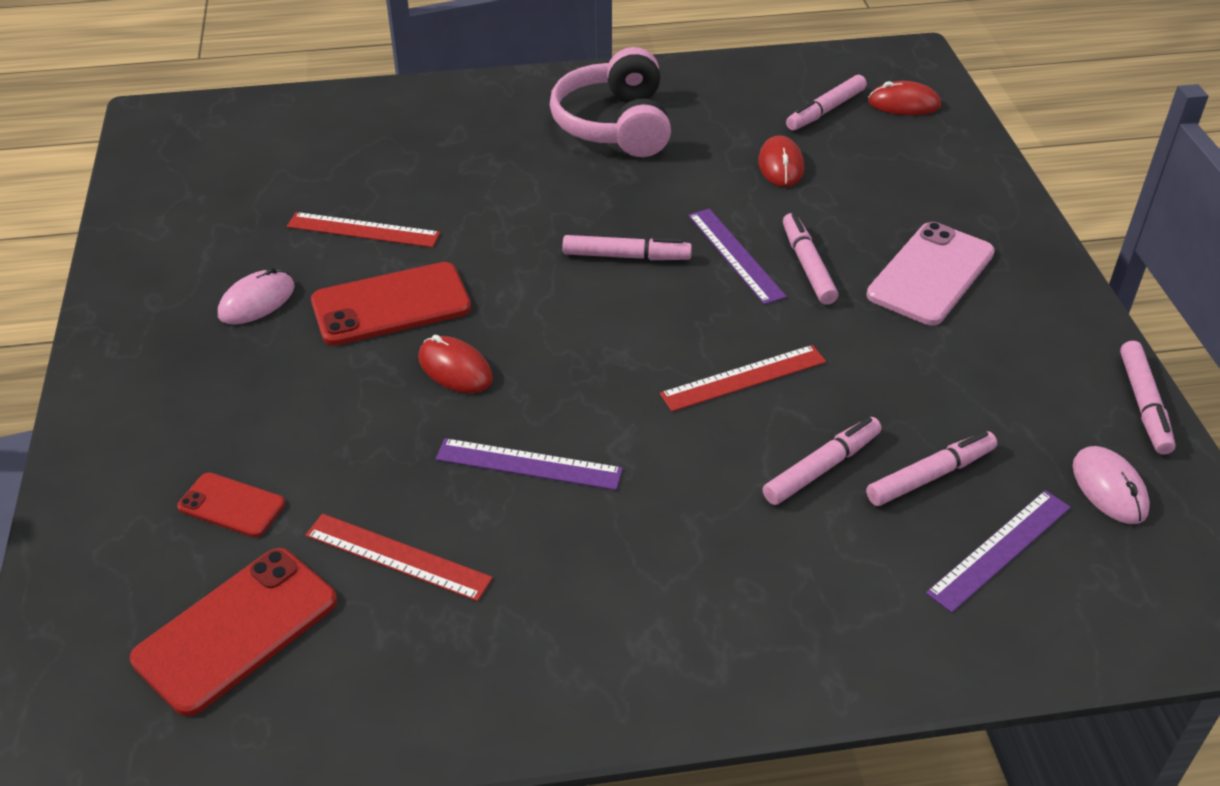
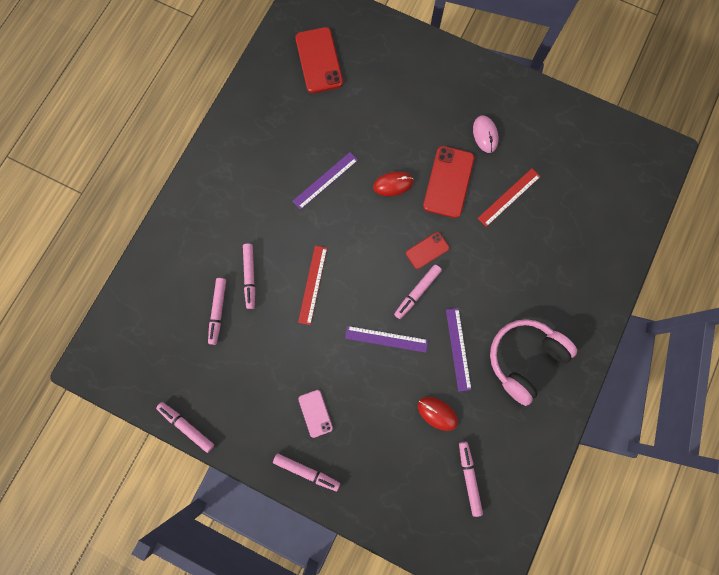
camera: 125 degrees right, 35 degrees up
(232, 505) = (374, 80): red phone -> red phone (427, 250)
(397, 556) = (314, 118): red ruler -> none
(615, 125) = (524, 359): pink headphones -> pink headphones turned 75 degrees counterclockwise
(808, 265) = (358, 364): pink marker -> pink marker (306, 471)
(904, 104) = (447, 526): red mouse -> none
(931, 274) = (315, 413): pink phone -> pink phone, size x0.56
(1000, 549) = (173, 306): purple ruler -> purple ruler (458, 349)
(1109, 488) = (165, 370): pink mouse -> none

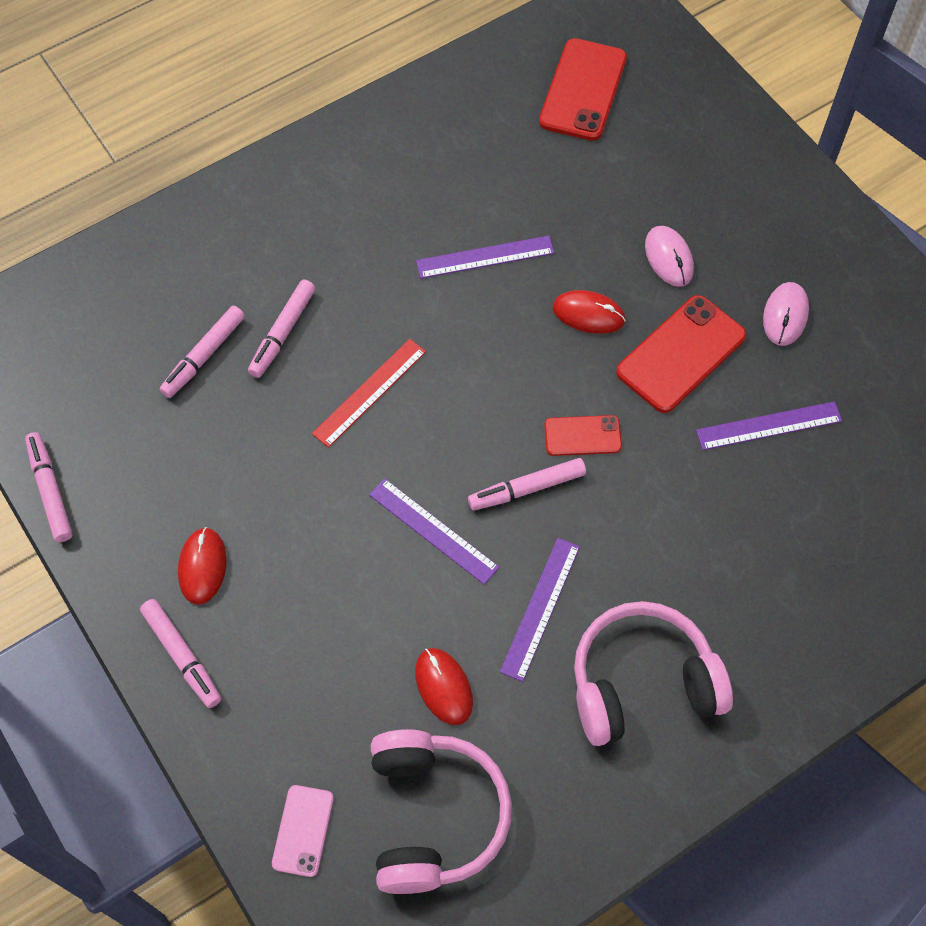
camera: 30 degrees right, 15 degrees down
(288, 421) = (202, 567): none -> red mouse
(315, 413) = (251, 578): pink phone -> pink phone (303, 830)
(414, 133) = (669, 258): none -> pink mouse
(469, 477) = (433, 815): pink marker -> pink headphones
(509, 197) = (769, 425): red ruler -> purple ruler

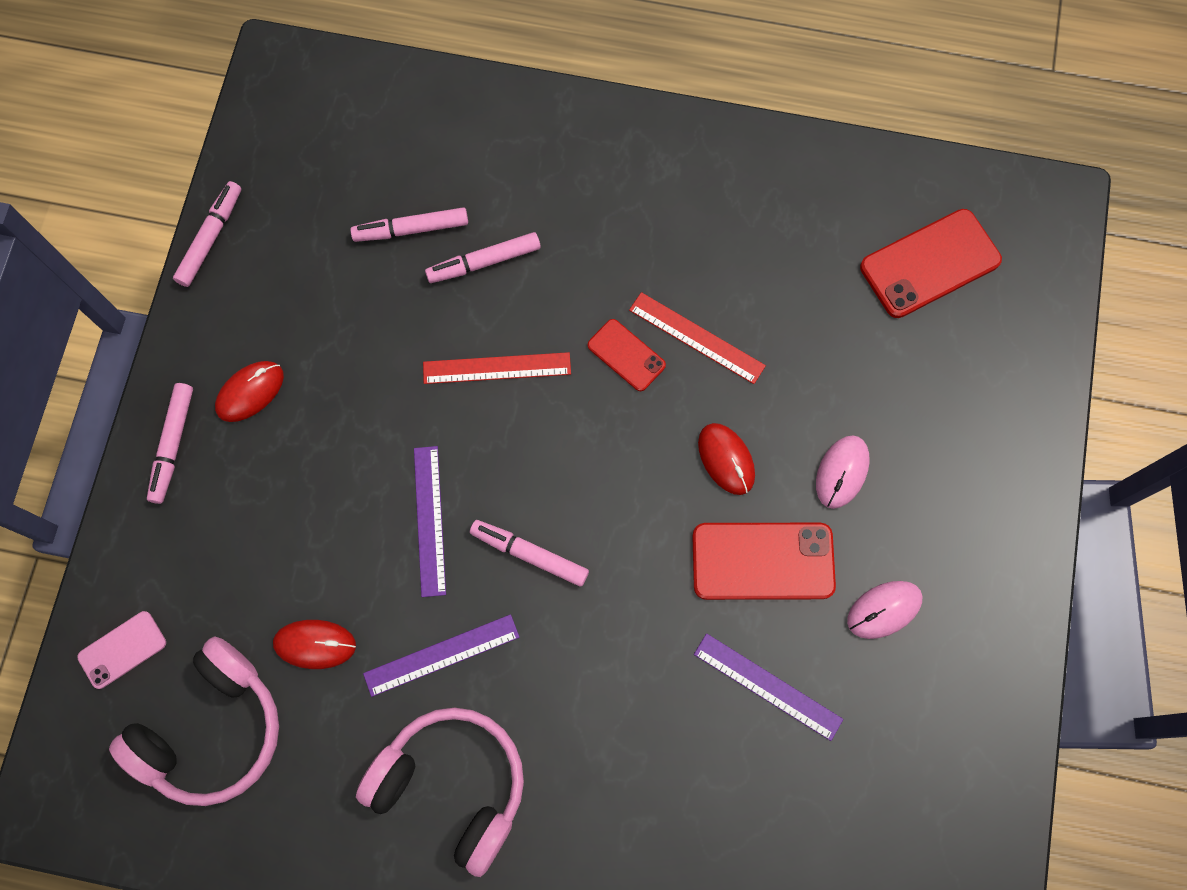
camera: 45 degrees right, 10 degrees up
(443, 687) = (315, 644): red mouse -> red mouse turned 75 degrees clockwise
(485, 257) = (696, 337): purple ruler -> red ruler
(582, 436) = (615, 553): red phone -> red phone (626, 355)

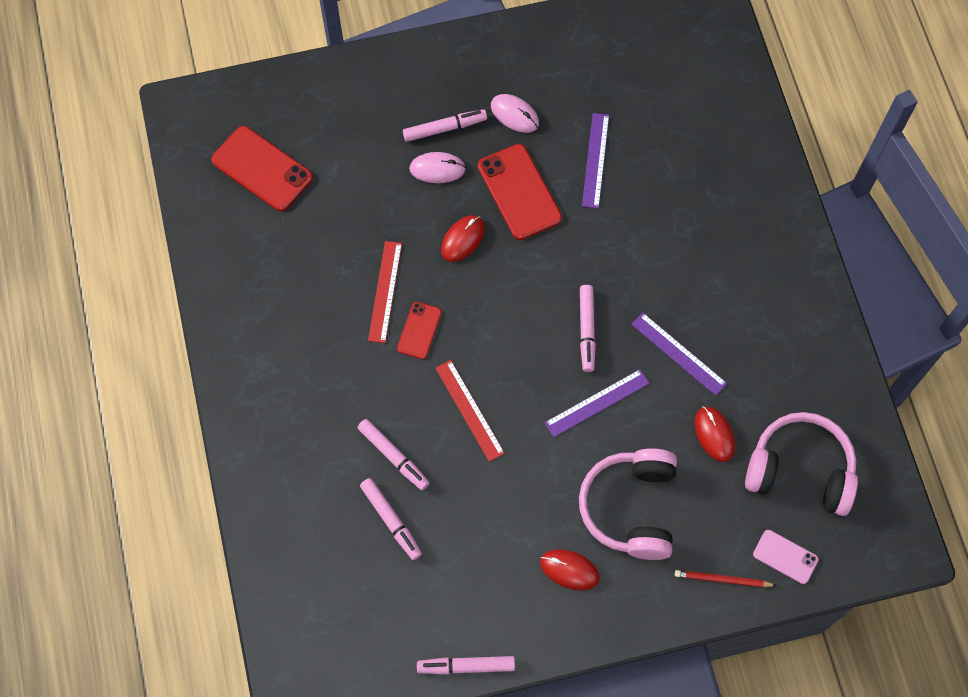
camera: 115 degrees left, 5 degrees down
(140, 559) = (722, 580): none -> red pencil
(173, 445) = (634, 603): pink marker -> pink marker (445, 128)
(452, 786) = (751, 310): pink headphones -> pink headphones (631, 508)

